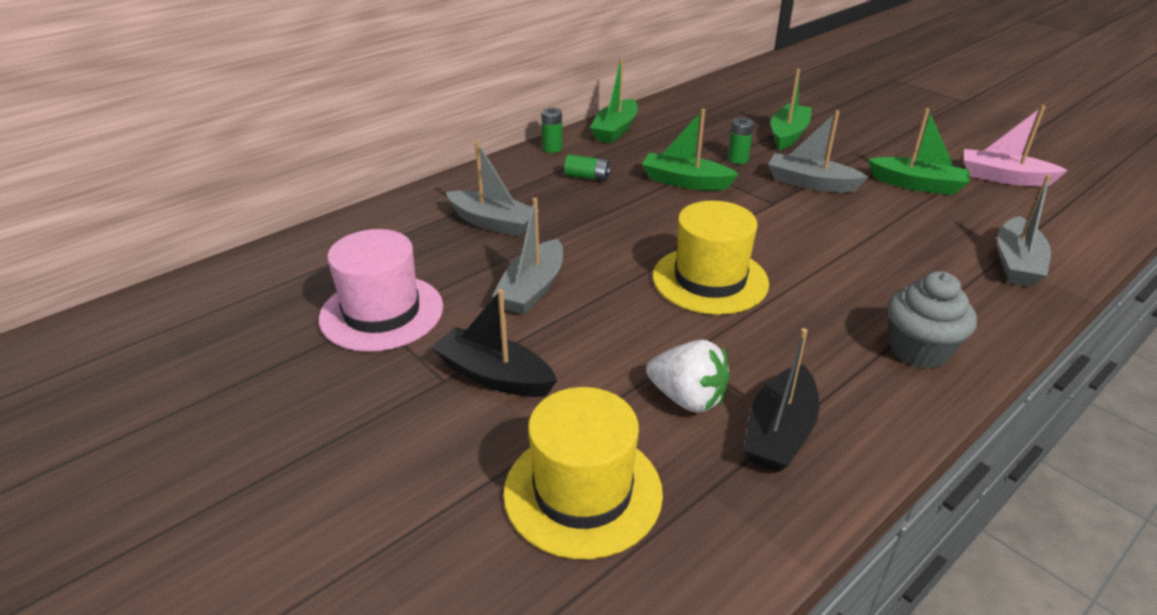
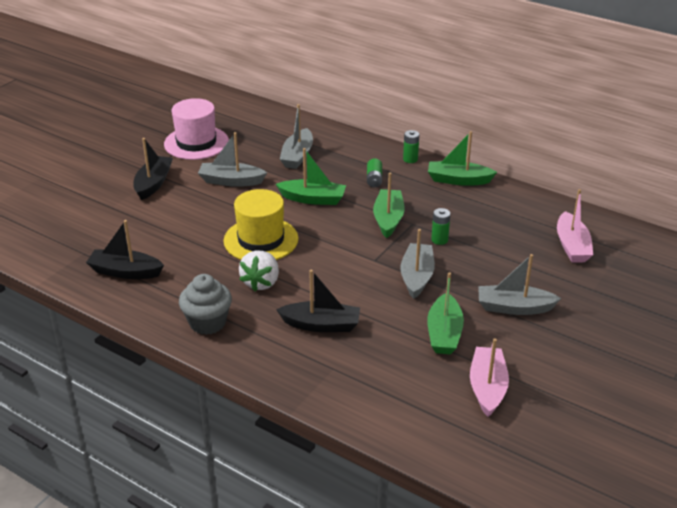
camera: 75 degrees right, 0 degrees up
(583, 492) = (79, 219): yellow hat -> none
(687, 398) = (146, 241): white strawberry -> white strawberry (261, 282)
(763, 101) = (572, 246): none -> pink boat
(788, 135) = (504, 263): green boat -> green boat (313, 199)
(911, 257) = (321, 325): none -> black boat
(1016, 263) = (332, 378): grey boat -> grey boat (514, 308)

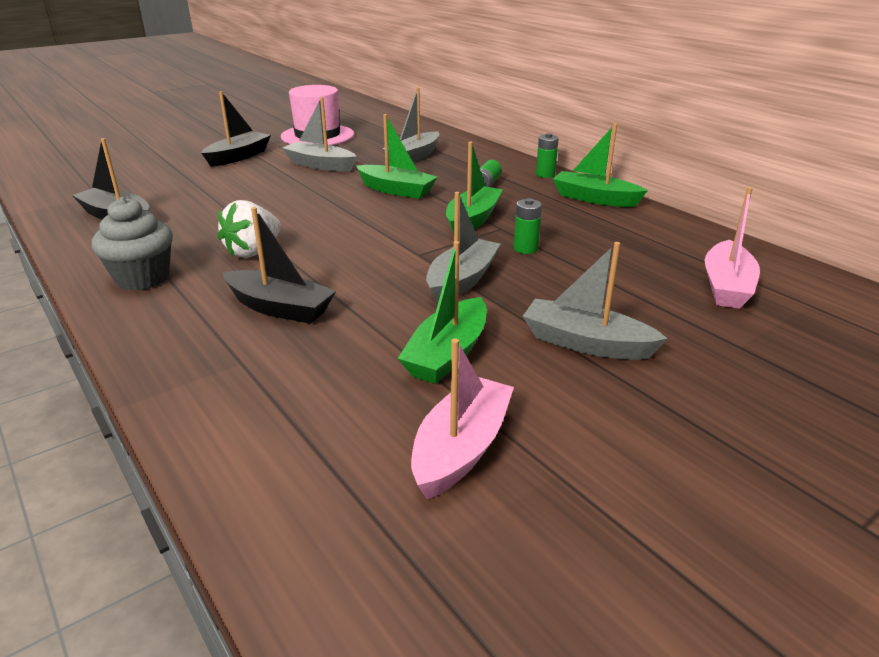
camera: 20 degrees right, 5 degrees down
(261, 240) = (298, 214): yellow hat -> none

